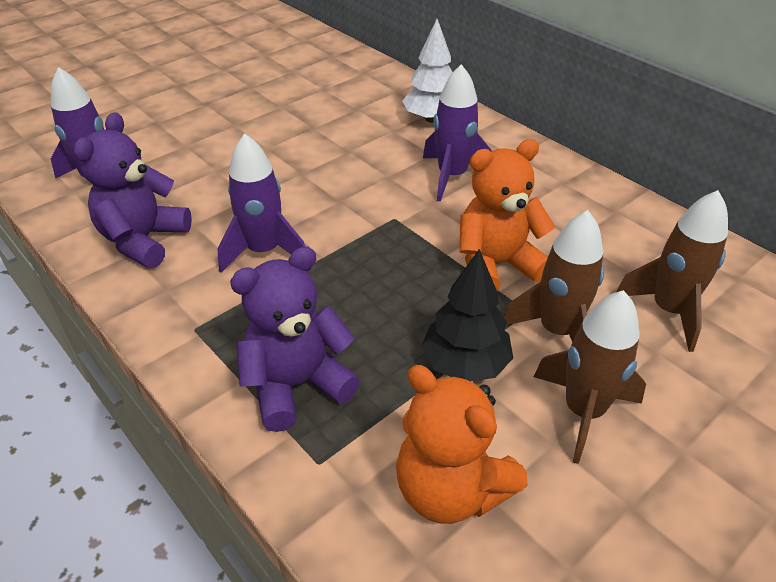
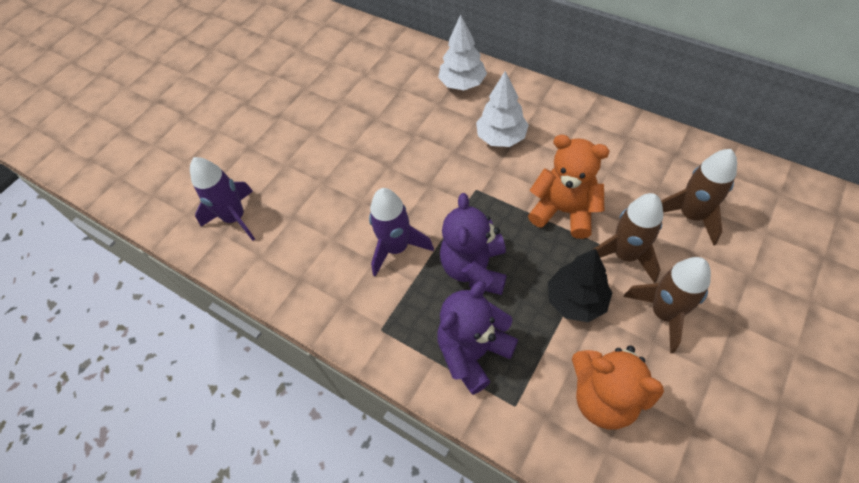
camera: 10 degrees left, 15 degrees up
(144, 240) = (303, 264): purple teddy bear -> purple teddy bear (474, 268)
(452, 176) = (501, 137): purple rocket -> white tree
(496, 265) = (564, 211): orange teddy bear -> orange teddy bear turned 60 degrees clockwise

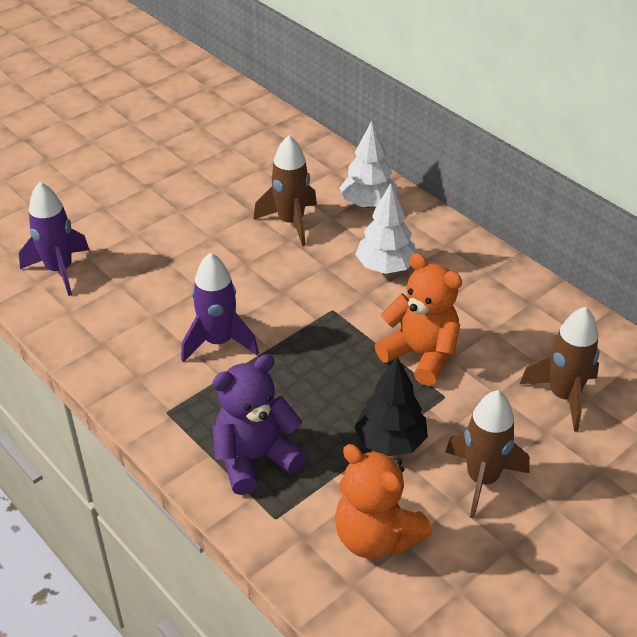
camera: 10 degrees right, 15 degrees down
(474, 268) = (294, 383): purple teddy bear -> none
(625, 255) = (467, 414): brown rocket -> brown rocket (291, 222)

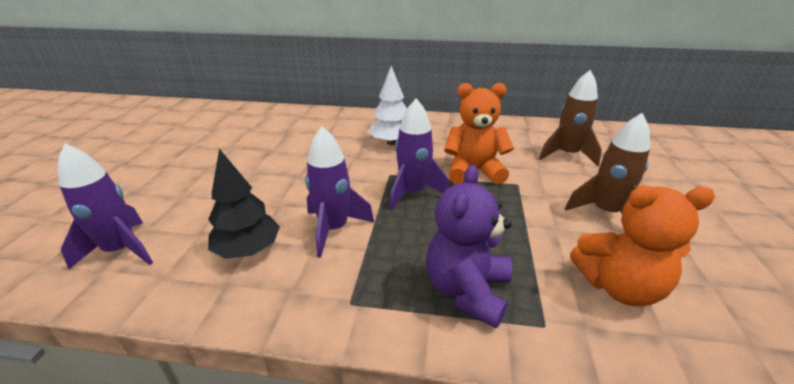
camera: 40 degrees left, 10 degrees down
(291, 222) = (303, 145): brown rocket -> none
(327, 345) = (413, 193): none -> purple rocket
(368, 203) = (341, 121): white tree -> none
(390, 442) = (530, 223): black tree -> black tree (248, 250)

